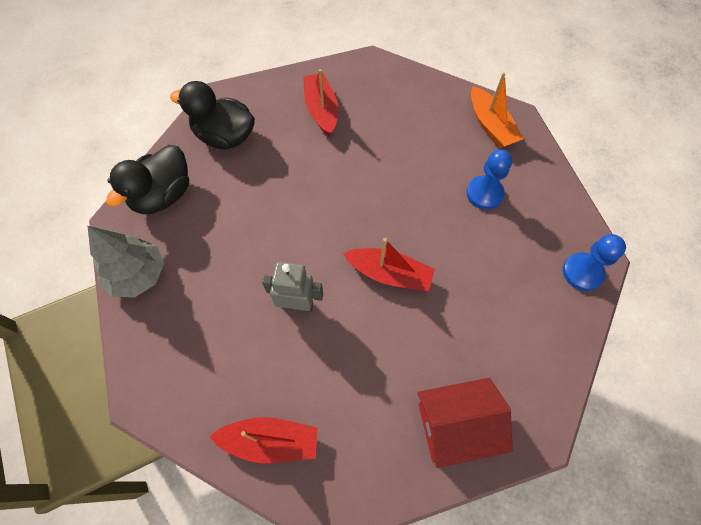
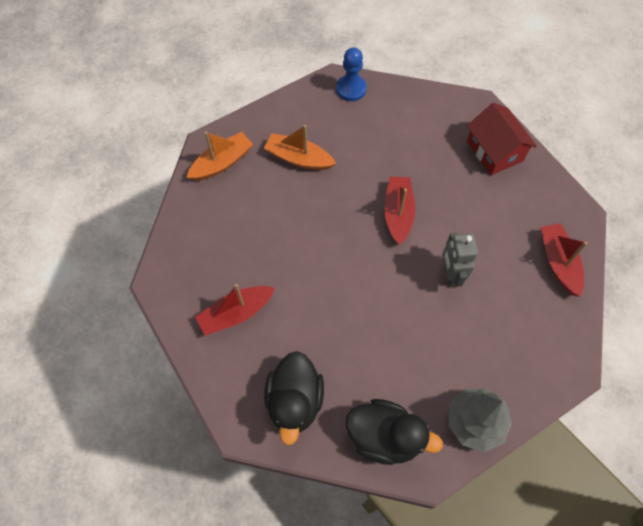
camera: 105 degrees left, 0 degrees up
(484, 193) = (298, 158): blue pawn -> orange boat

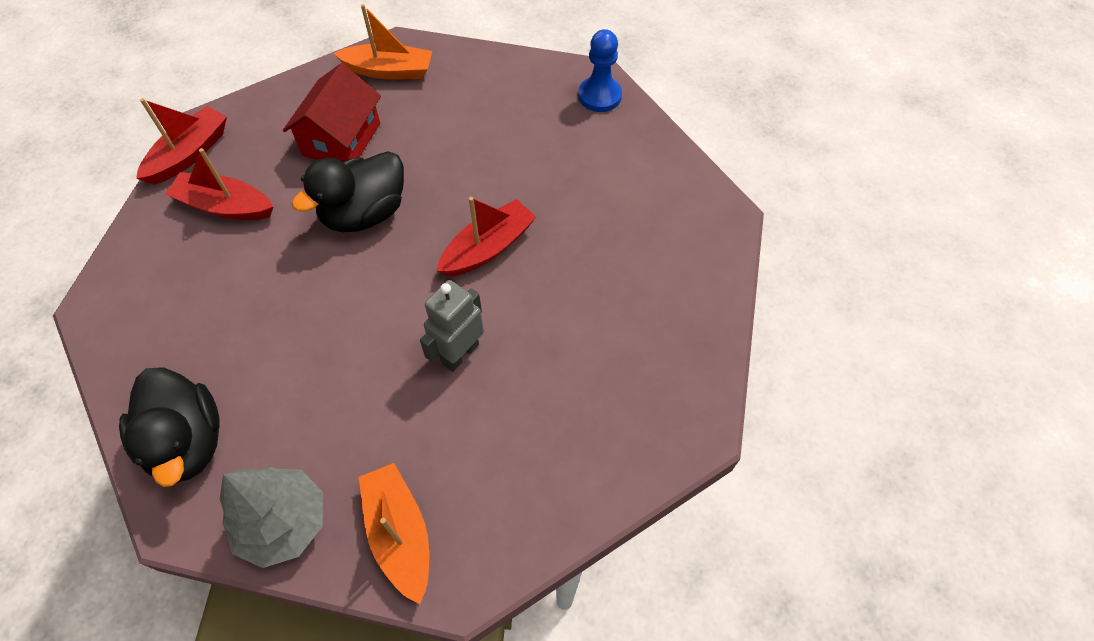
camera: 45 degrees right, 5 degrees down
(295, 401) = (164, 327): black duck -> black duck (365, 214)
(298, 158) = (462, 119): orange boat -> orange boat (399, 533)
(494, 151) = (680, 274): red house -> red house (341, 139)
(558, 262) = (598, 455): red boat -> red boat (190, 154)

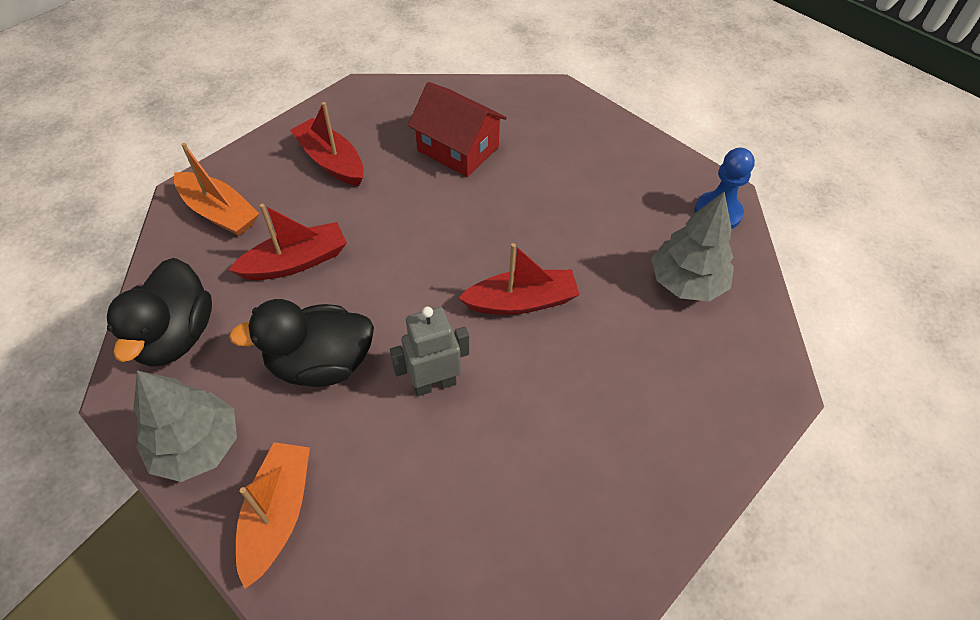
camera: 30 degrees right, 5 degrees down
(190, 154) = (333, 108): red boat -> red boat (296, 262)
(341, 139) = (458, 149): red house -> red house turned 75 degrees clockwise
(365, 214) = (435, 220): black duck -> black duck (321, 364)
(389, 71) = (536, 109): orange boat -> orange boat (219, 212)
(610, 166) = (686, 282): none -> grey tree

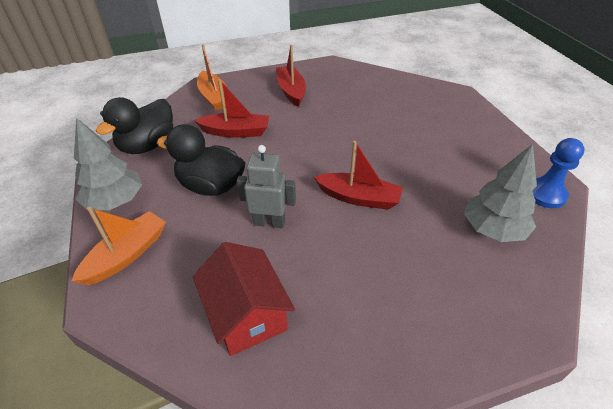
camera: 30 degrees right, 10 degrees down
(458, 149) = (372, 105): red house -> red house (246, 314)

